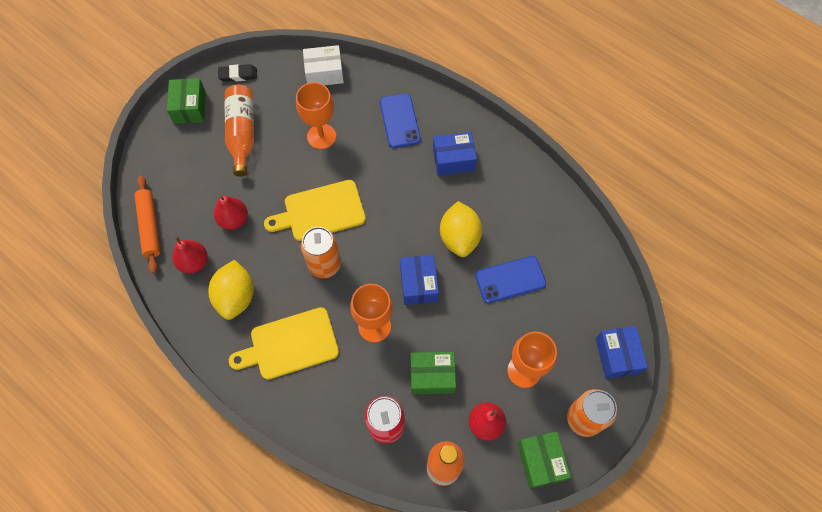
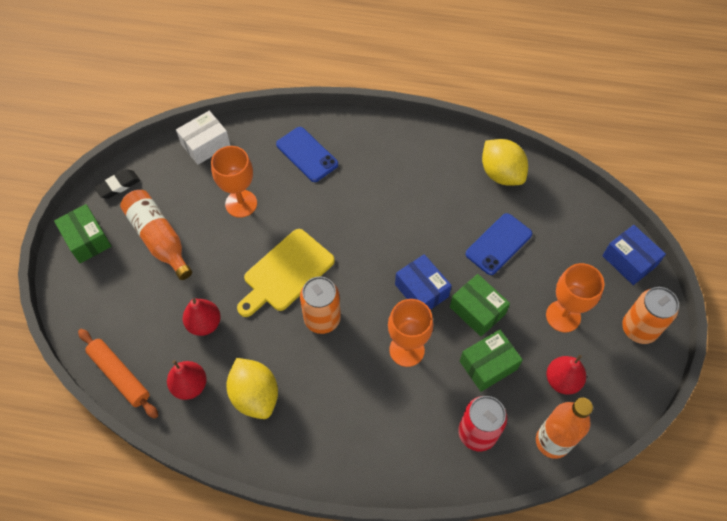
camera: 30 degrees left, 5 degrees down
(290, 344) = (338, 410): yellow cutting board -> none
(453, 160) = (379, 165): blue box -> none
(459, 238) = (430, 231): yellow lemon -> yellow lemon (501, 174)
(540, 461) = (629, 386): green box -> green box (477, 310)

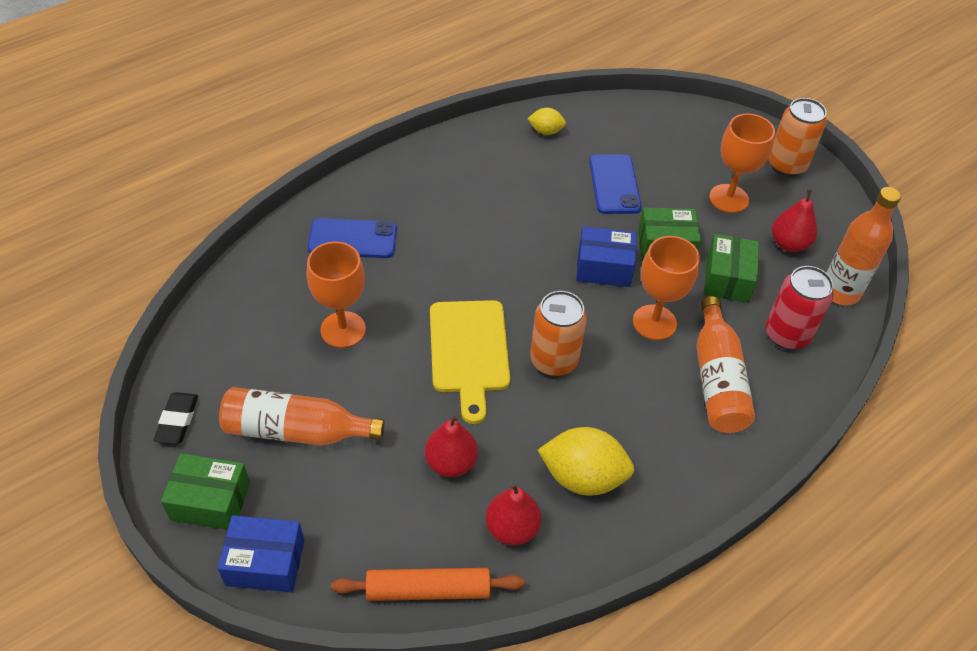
camera: 50 degrees left, 10 degrees down
(205, 145) = (231, 307): white box -> none
(397, 417) = (717, 379): none -> orange bottle
(501, 174) = (546, 131): yellow lemon -> yellow lemon, size x0.54
(629, 261) = (719, 124): blue box -> blue box (265, 562)

